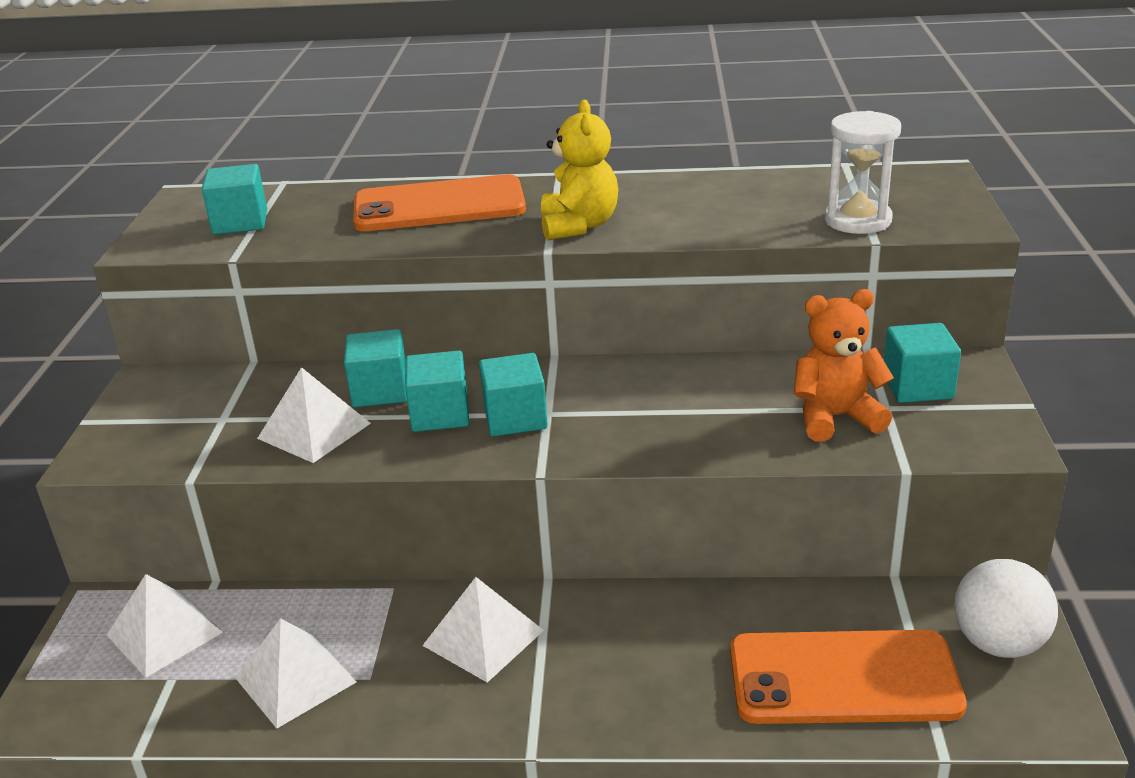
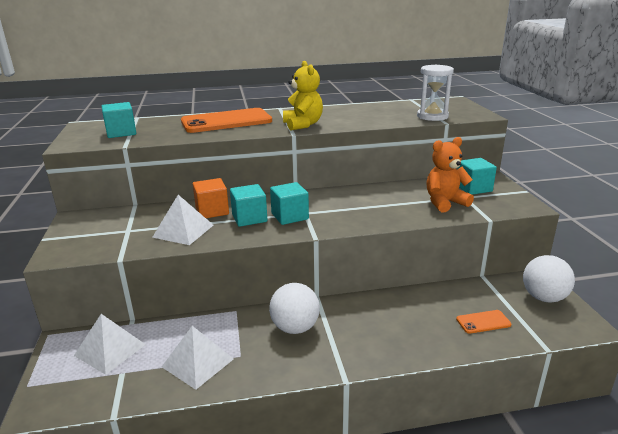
camera: 15 degrees left, 5 degrees down
(380, 391) = (212, 211): turquoise cube -> orange cube
(483, 637) = (295, 328): white pyramid -> white ball
(843, 678) = (483, 322): orange phone -> orange phone, size x0.45

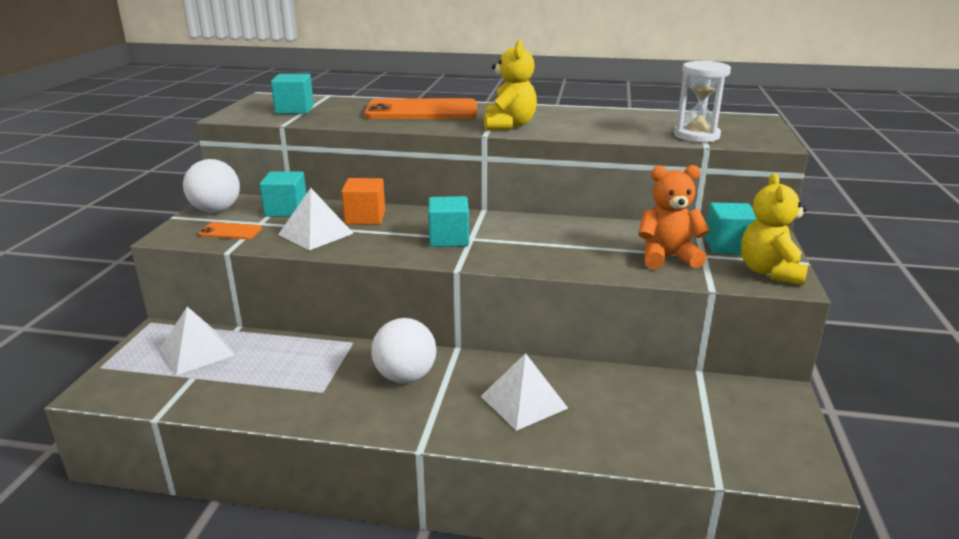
camera: 20 degrees right, 0 degrees up
(197, 363) = (273, 387): white pyramid -> white pyramid (523, 402)
(249, 218) = (400, 233): turquoise cube -> turquoise cube (286, 210)
(483, 322) = (652, 428): orange phone -> orange phone (230, 232)
(511, 201) = (770, 272): none -> yellow teddy bear
(543, 297) = (769, 419): white ball -> white ball (216, 210)

